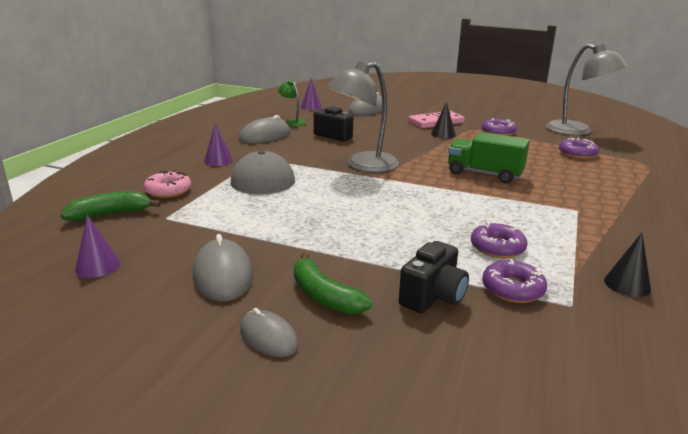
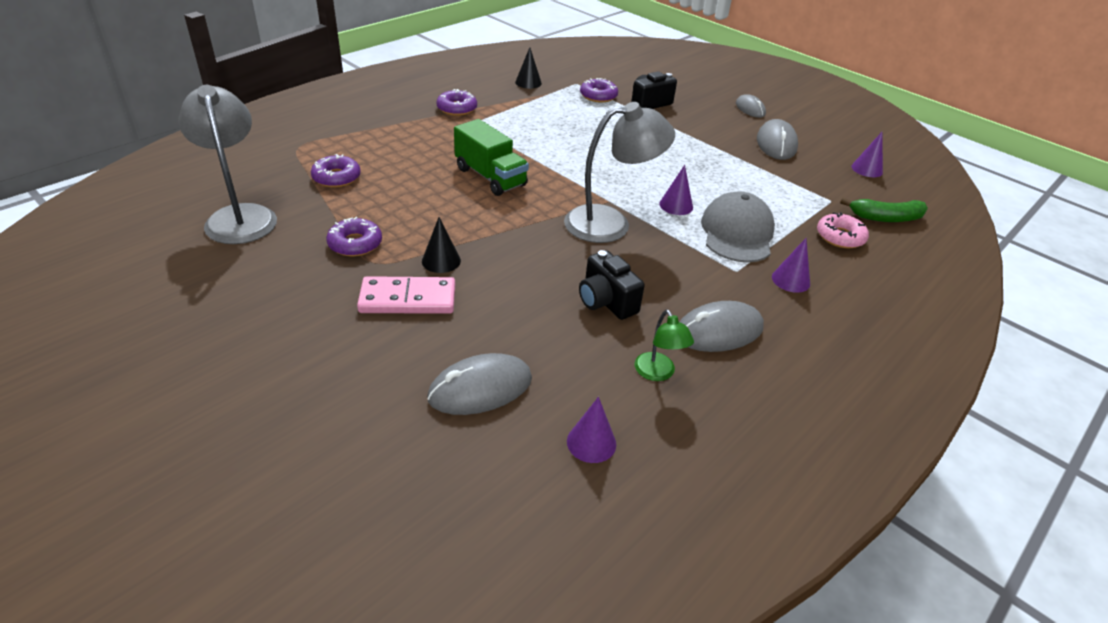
camera: 160 degrees left, 15 degrees up
(320, 185) = (676, 205): none -> purple cone
(324, 296) = (713, 118): green banana -> none
(497, 247) = (576, 116): purple donut -> purple donut (457, 108)

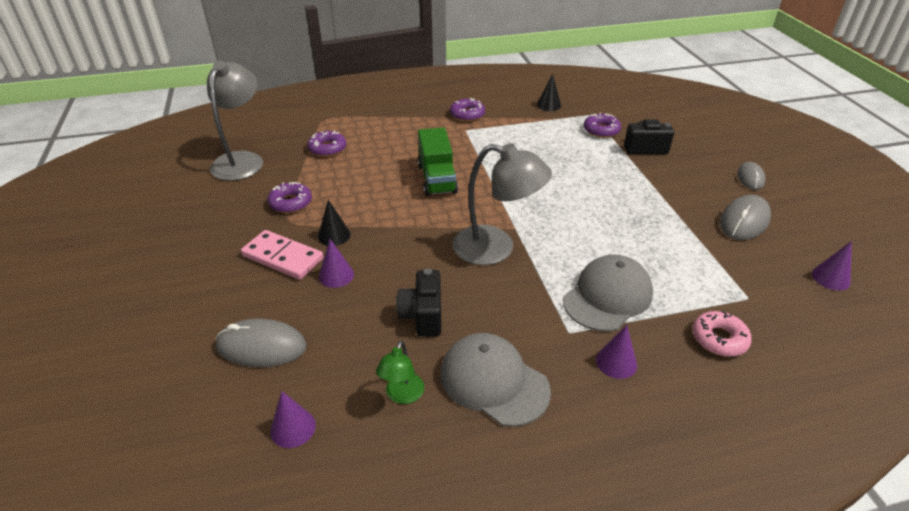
camera: 35 degrees right, 0 degrees up
(676, 205) = (573, 251): purple cone -> purple cone (336, 275)
(719, 331) = (494, 382): grey mouse -> grey cap
(886, 218) = (799, 338): green banana -> none

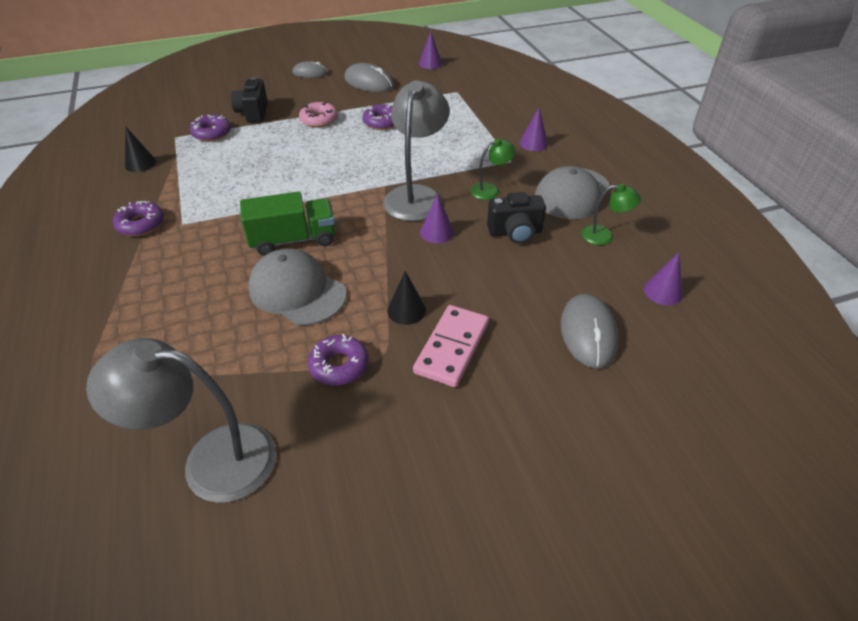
camera: 95 degrees left, 5 degrees up
(327, 148) = (198, 353): purple donut -> purple donut (382, 122)
(336, 275) = (474, 297): purple cone -> purple cone (437, 232)
(503, 305) = (490, 190): none -> green lamp
(607, 296) = (468, 143): grey cap -> grey cap (297, 291)
(719, 339) = (499, 106): pink donut -> pink donut (319, 120)

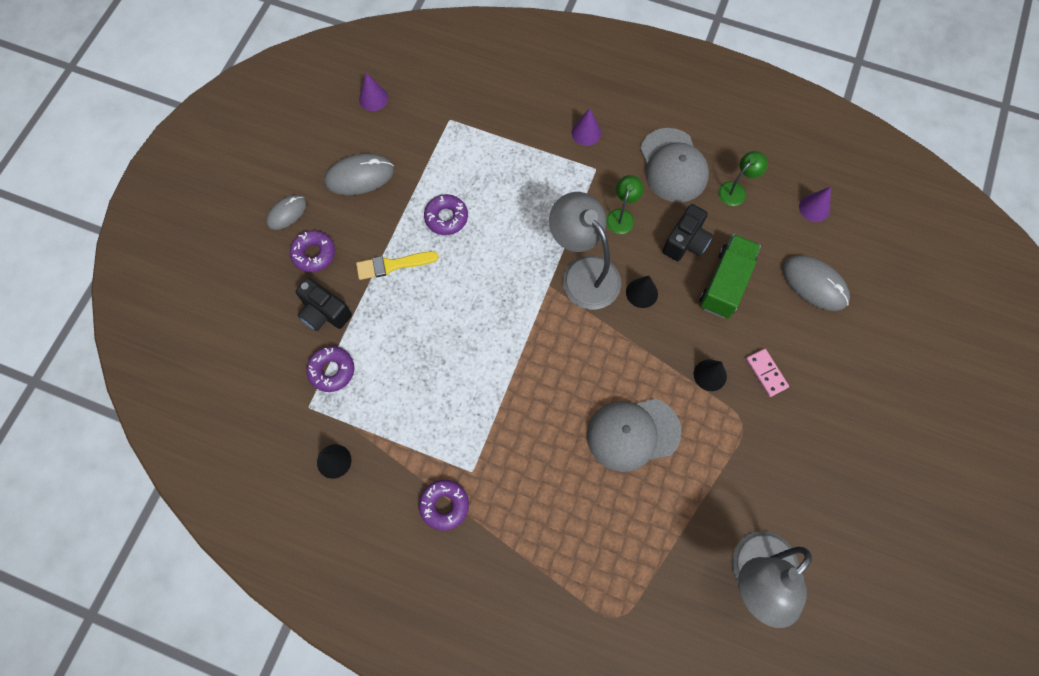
camera: 50 degrees left, 25 degrees up
(293, 240) = (566, 399): green truck -> green truck (725, 284)
(319, 120) = (393, 265): pink donut -> yellow brush
(339, 365) = (730, 452): purple donut -> purple donut (314, 254)
(437, 232) = (642, 293): purple cone -> black cone
(451, 347) = (766, 373): pink domino -> pink domino, size x0.61

